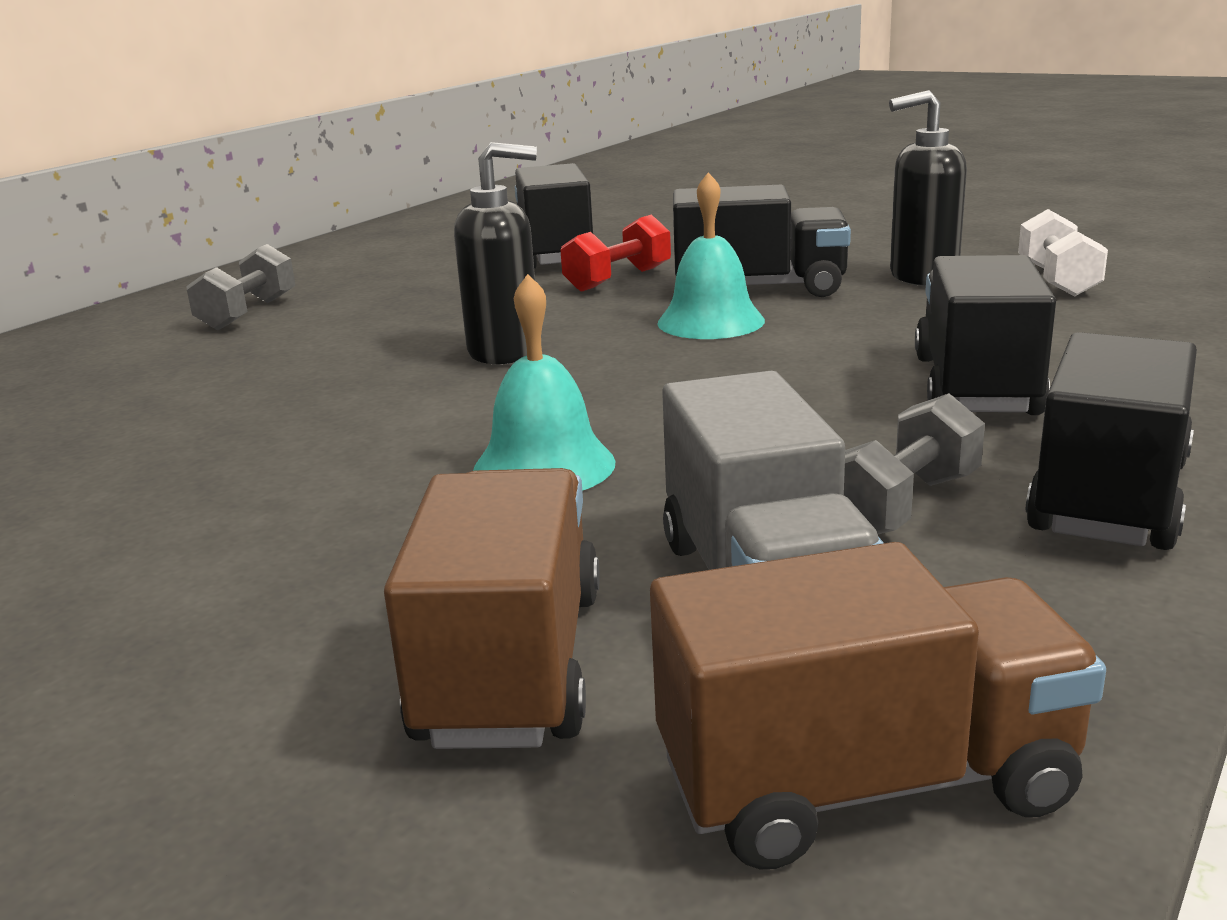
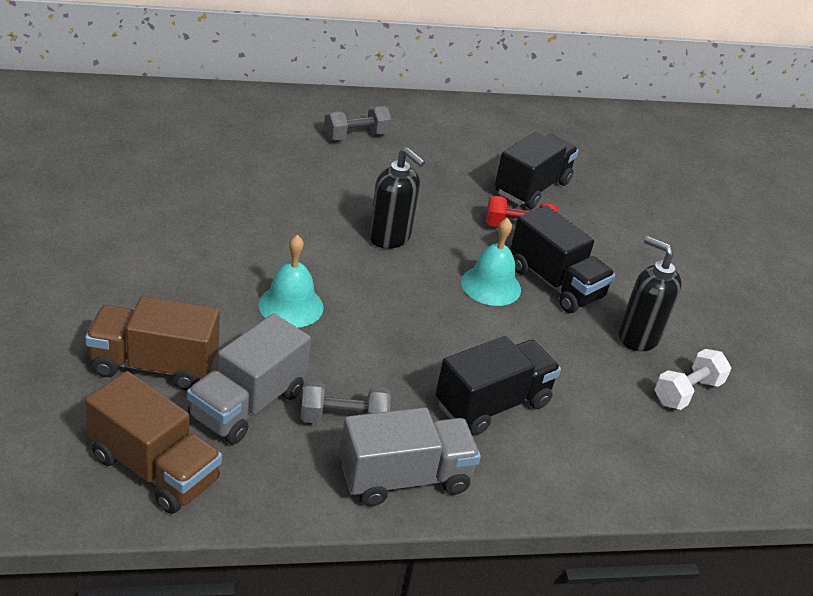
camera: 40 degrees right, 15 degrees up
(511, 664) = (154, 365): brown truck -> brown truck turned 135 degrees counterclockwise
(1108, 497) = (404, 478): black truck -> grey truck

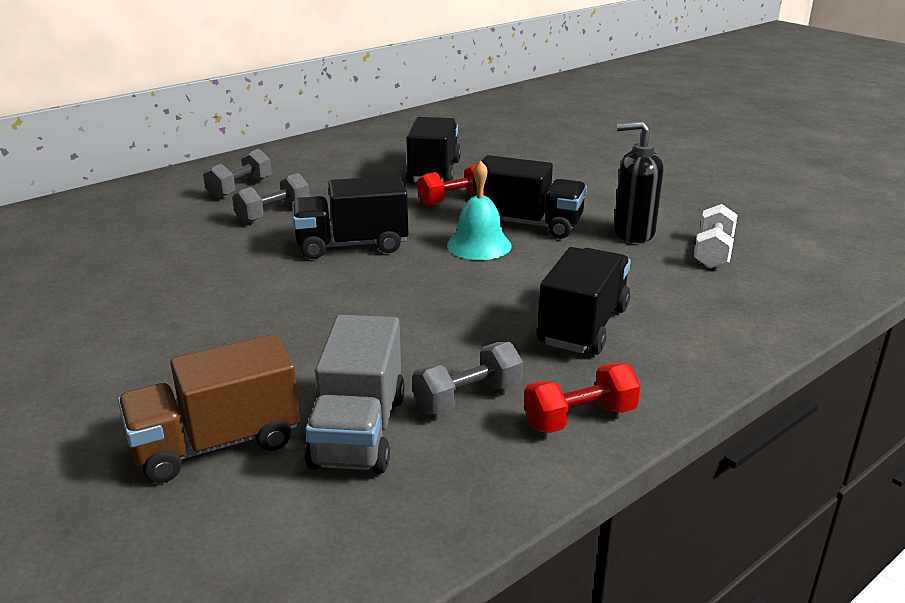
camera: 25 degrees left, 10 degrees down
(154, 469) = (317, 542): brown truck -> none
(291, 306) = (314, 331): turquoise bell -> none
(358, 176) = (273, 214): none -> grey dumbbell
(390, 237) = (352, 245): black soap dispenser -> black truck
(404, 478) = (579, 418): grey truck -> red dumbbell

